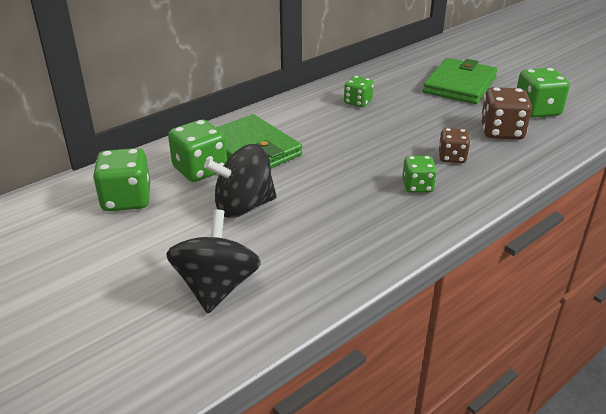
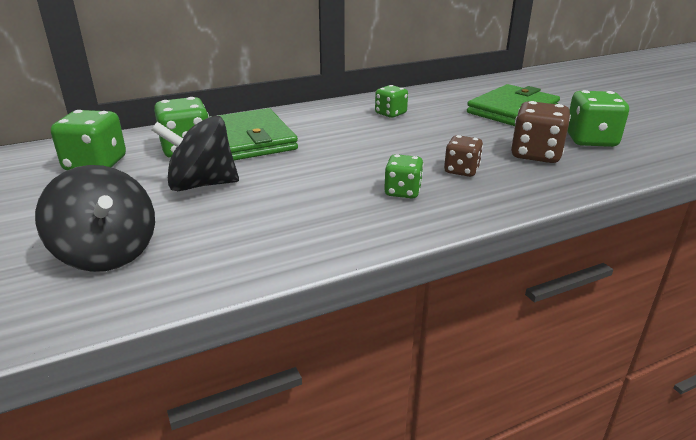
camera: 15 degrees right, 5 degrees down
(216, 287) = (107, 253): black spinning top -> black spinning top turned 120 degrees clockwise

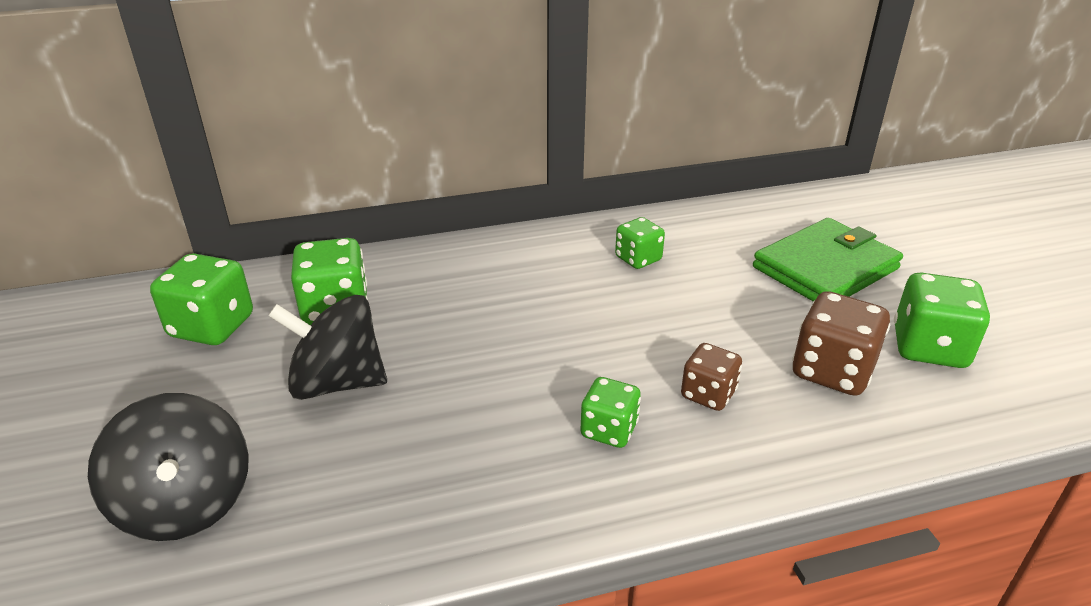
camera: 10 degrees right, 5 degrees up
(251, 139) = (427, 296): green wallet -> none

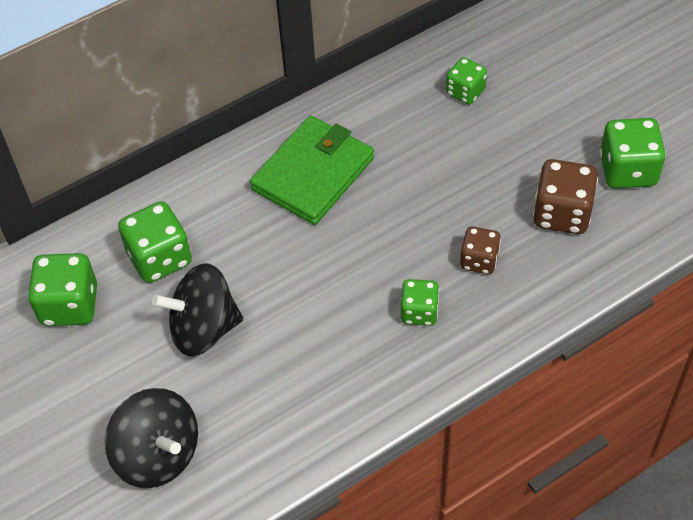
camera: 15 degrees left, 20 degrees up
(638, 259) = (385, 133): green dice -> green dice (465, 92)
(825, 268) = (539, 102): green wallet -> green wallet (313, 173)

